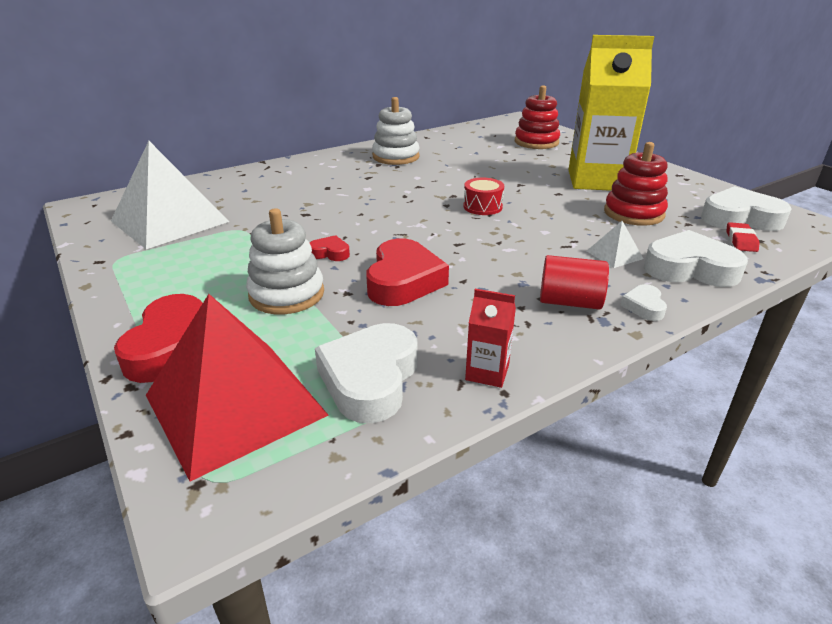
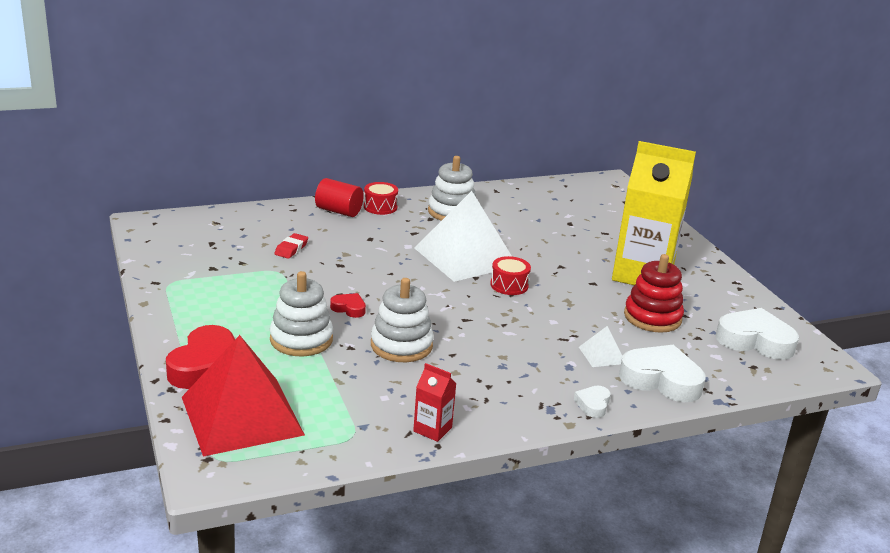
camera: 10 degrees right, 5 degrees down
(169, 221) = (218, 252): white pyramid -> white pyramid (465, 256)
(327, 161) = (380, 207): none -> red drum
(370, 379) = (343, 417): white heart -> none
(403, 281) = (401, 345): red heart -> white stacking toy
(536, 142) = (611, 216): red stacking toy -> none
(569, 302) = (532, 389): red cylinder -> red cylinder (339, 211)
(740, 241) = (734, 363): red eraser -> red eraser (291, 249)

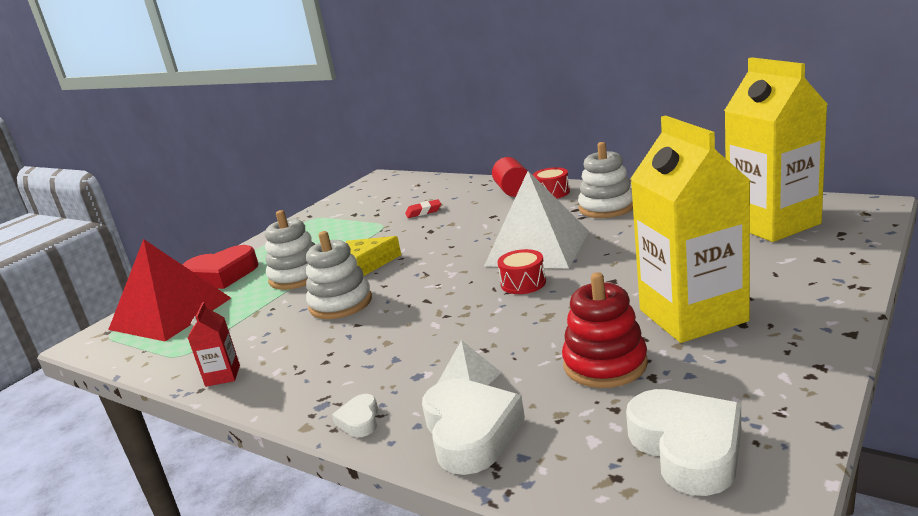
camera: 60 degrees right, 5 degrees down
(349, 308) = (368, 264): red heart -> yellow cheese
(581, 203) = (772, 224): none -> yellow carton
(593, 404) = (360, 420): white heart -> white heart turned 75 degrees counterclockwise

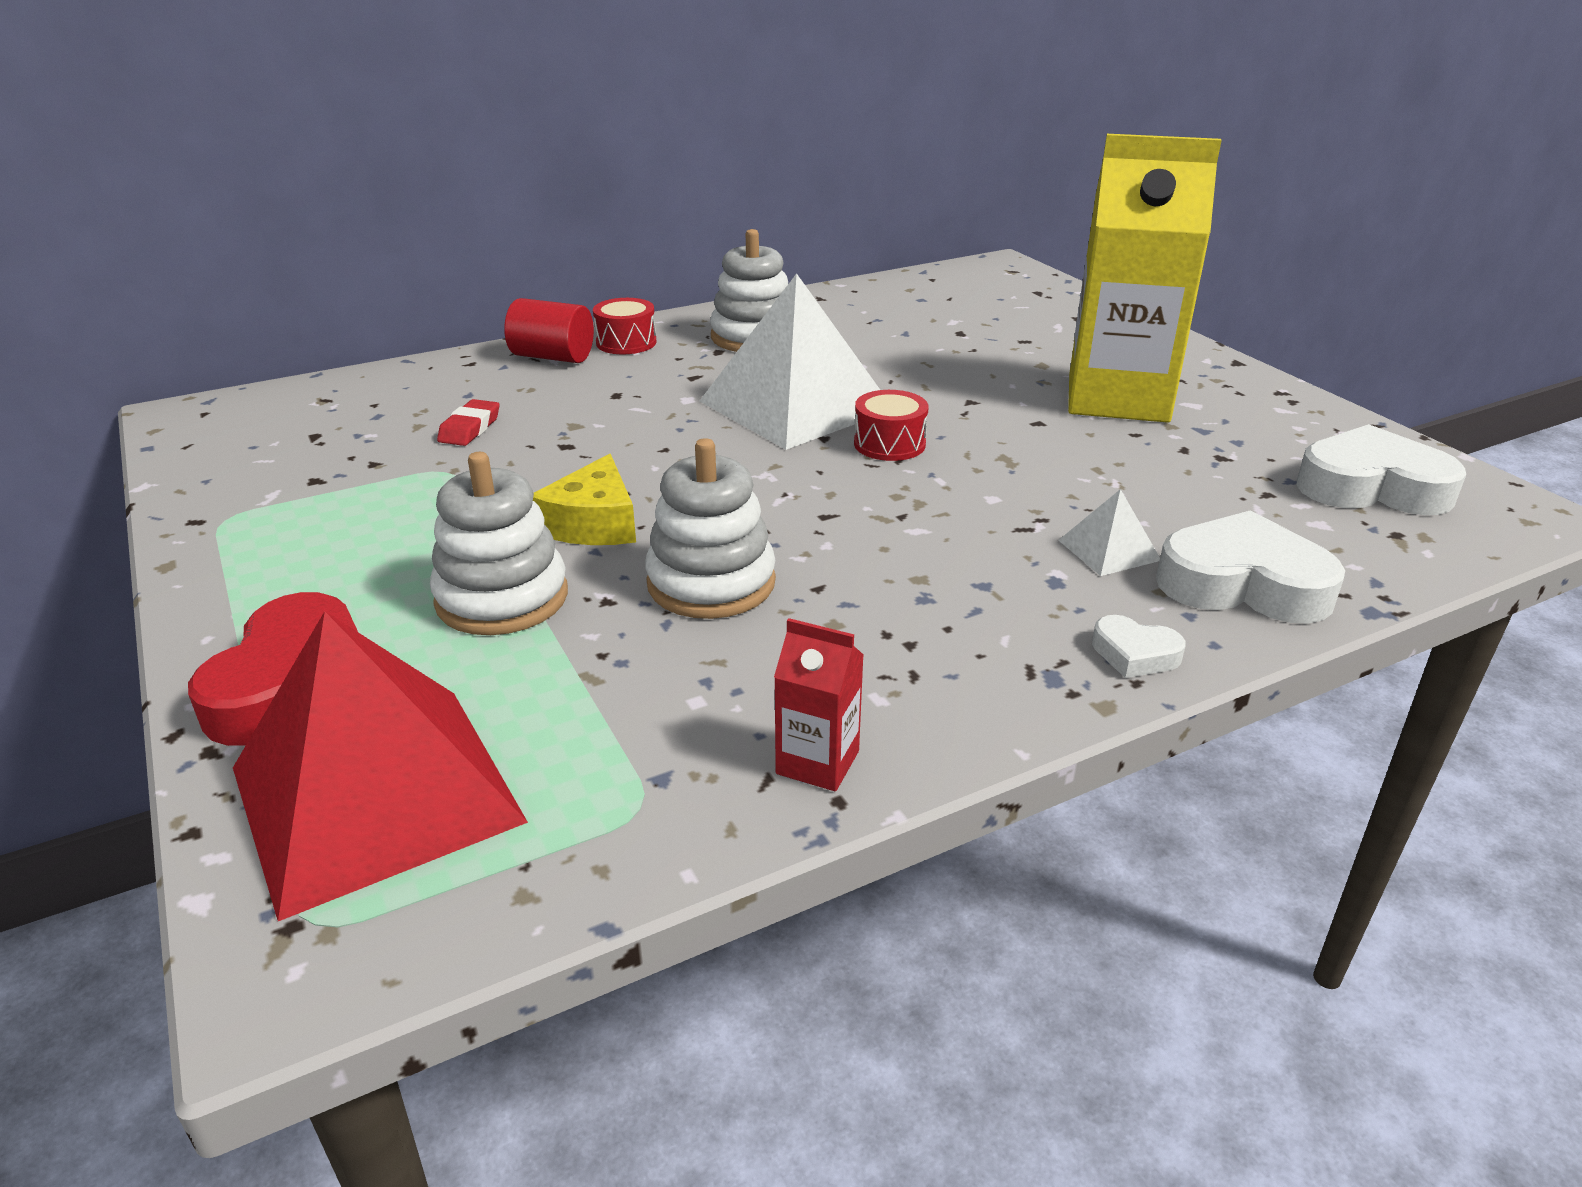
camera: 65 degrees left, 10 degrees up
(605, 364) = (1169, 468): red stacking toy -> none
(772, 224) = (967, 301): yellow carton -> none

